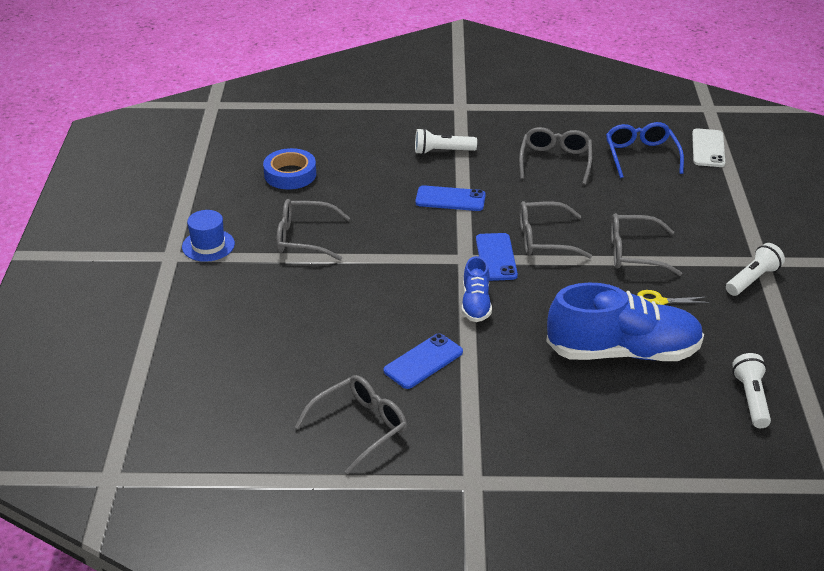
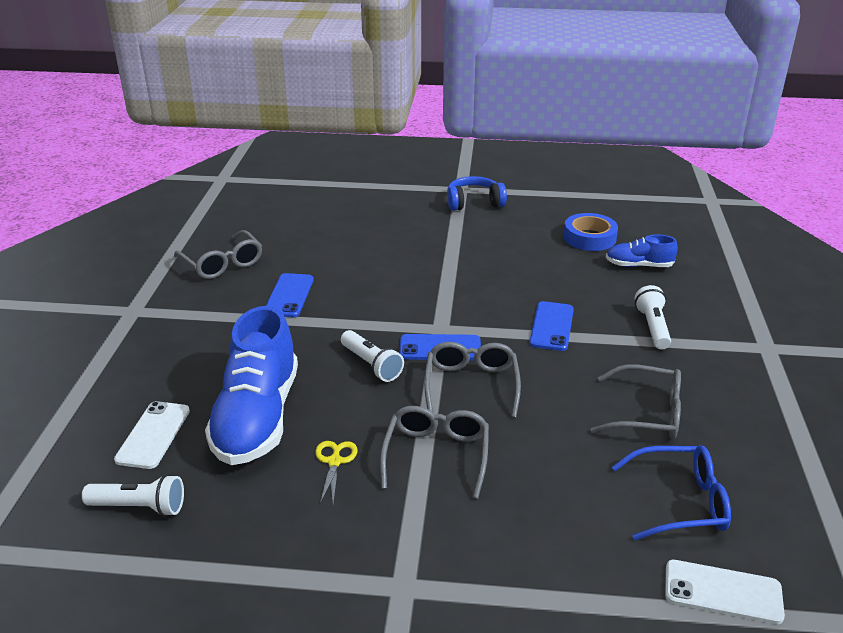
camera: 95 degrees right, 5 degrees down
(208, 245) = (474, 203): blue hat -> blue headphones
(304, 238) = (482, 243): grey glasses -> none
(423, 361) = (289, 296): blue phone -> blue phone turned 45 degrees clockwise
(476, 304) = (364, 329): blue shoe -> blue shoe (638, 265)
(667, 412) = (153, 435): none -> white phone
(752, 279) = (361, 564): white flashlight -> white flashlight (372, 365)

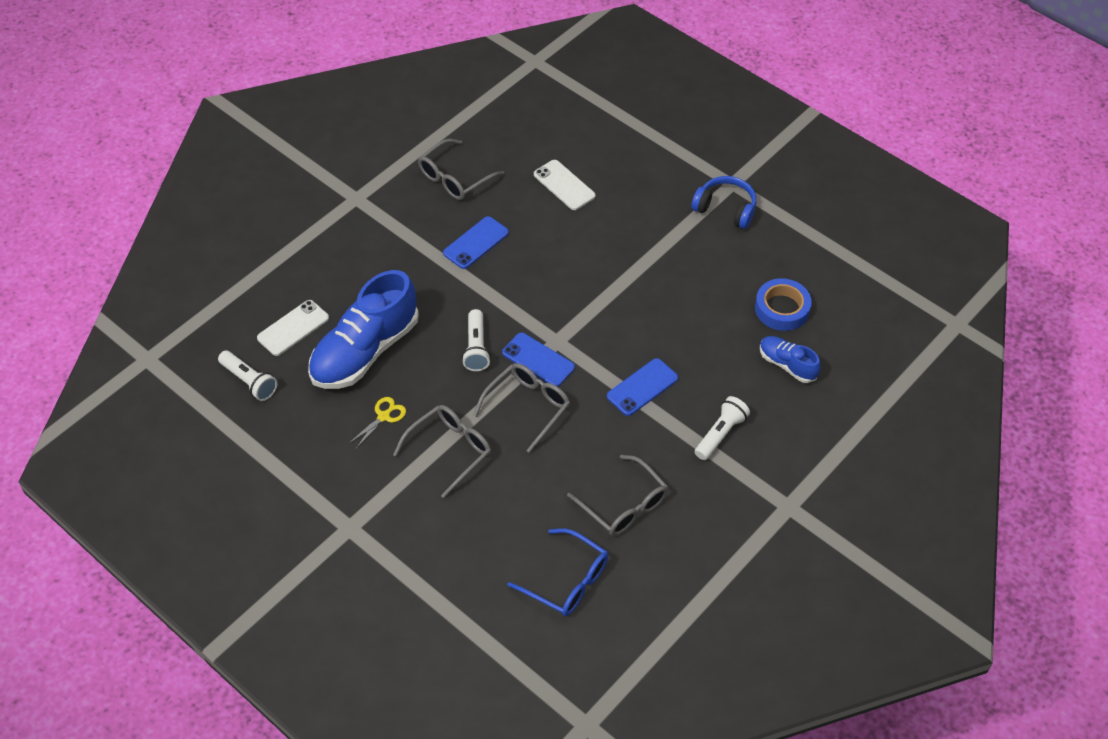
camera: 35 degrees right, 20 degrees up
(222, 264) = (454, 178): grey glasses -> grey glasses turned 45 degrees clockwise
(723, 592) = (523, 649): white phone -> white phone (564, 185)

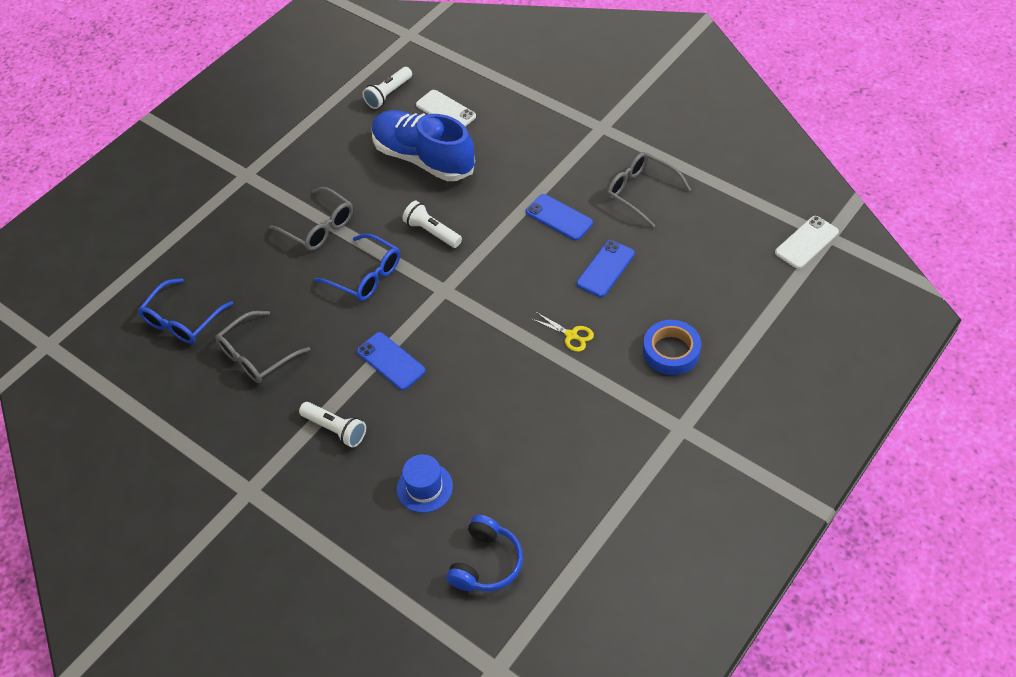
camera: 90 degrees right, 0 degrees up
(384, 416) = (354, 180): yellow scissors -> yellow scissors (571, 335)
(476, 348) = (432, 232): white flashlight -> white flashlight turned 45 degrees clockwise
(527, 407) = (366, 275): grey glasses -> blue glasses
(538, 360) = (420, 278): blue phone -> blue phone (605, 269)
(564, 185) = (648, 278): white phone -> white phone (806, 242)
(725, 209) = (641, 423): blue headphones -> blue headphones (486, 563)
(782, 309) = (501, 481): blue tape -> blue tape (671, 351)
(787, 365) = (424, 487): blue shoe -> blue hat

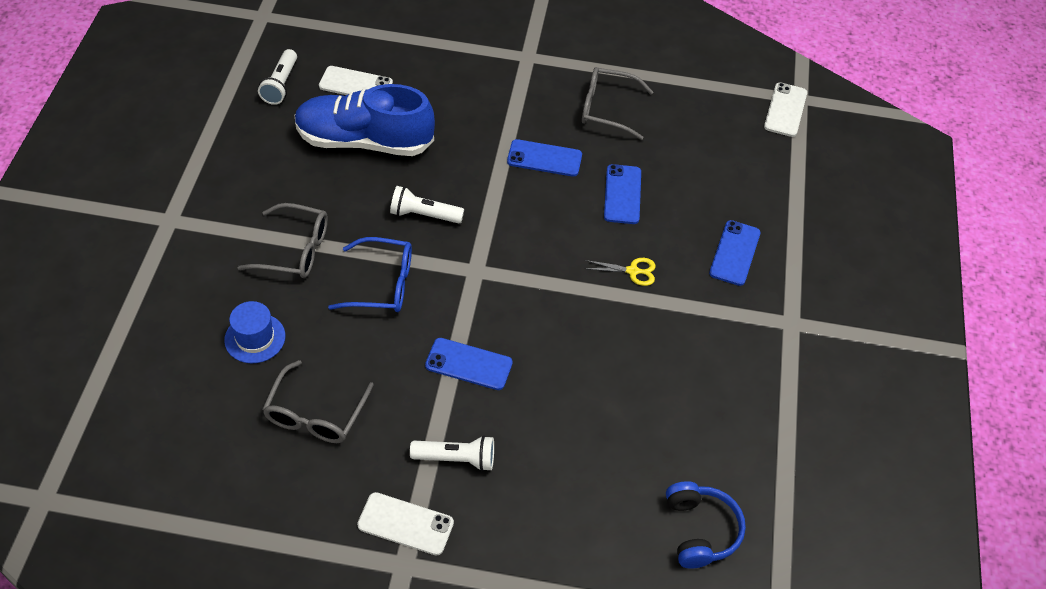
camera: 35 degrees left, 0 degrees up
(182, 320) = (200, 407): blue glasses -> none
(268, 462) = (405, 524): none -> white phone
(424, 487) = (589, 480): blue hat -> blue hat (255, 338)
(671, 351) = (734, 253): blue tape -> blue phone

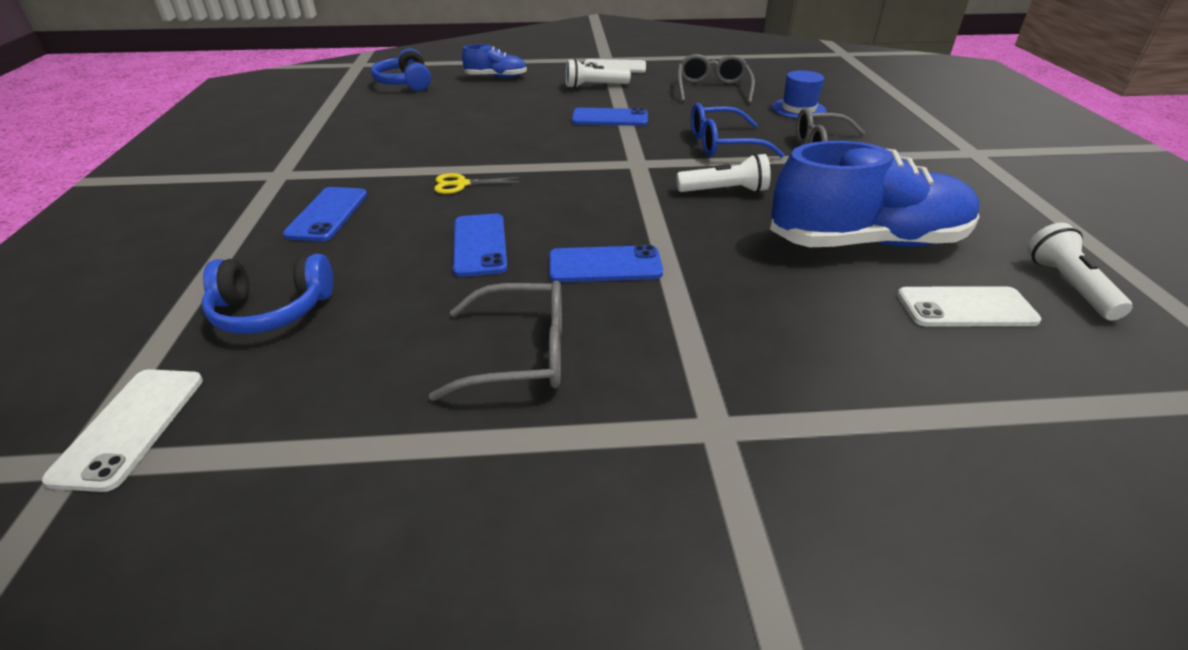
camera: 170 degrees right, 15 degrees down
(578, 524) = (496, 77): none -> blue shoe
(745, 166) = (272, 310): none -> blue headphones

